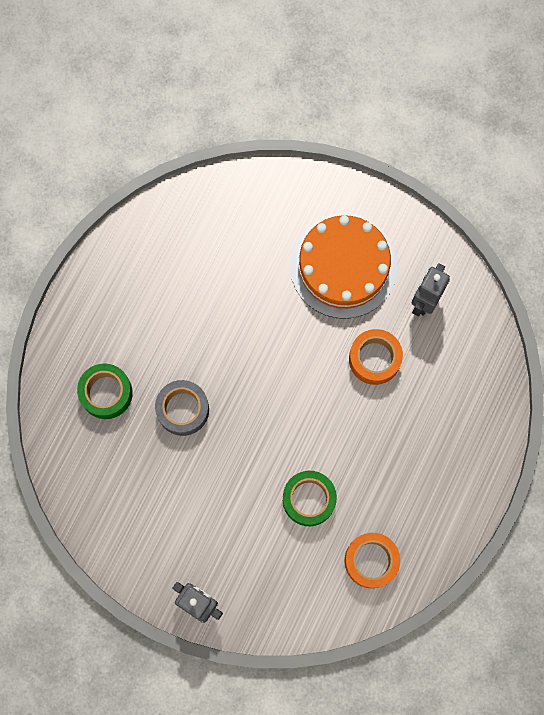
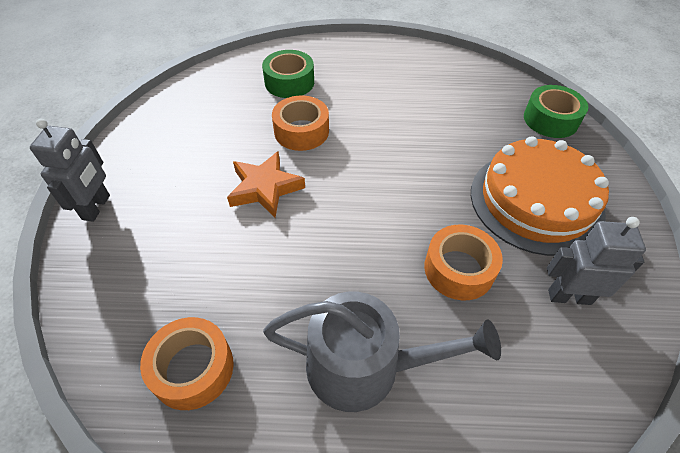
camera: 65 degrees right, 25 degrees down
(183, 409) = (301, 131): grey tape -> orange tape
(237, 464) = (265, 188): none -> orange star
(309, 499) = (252, 265): green tape -> green tape (550, 120)
(414, 456) = (364, 366): none -> grey watering can

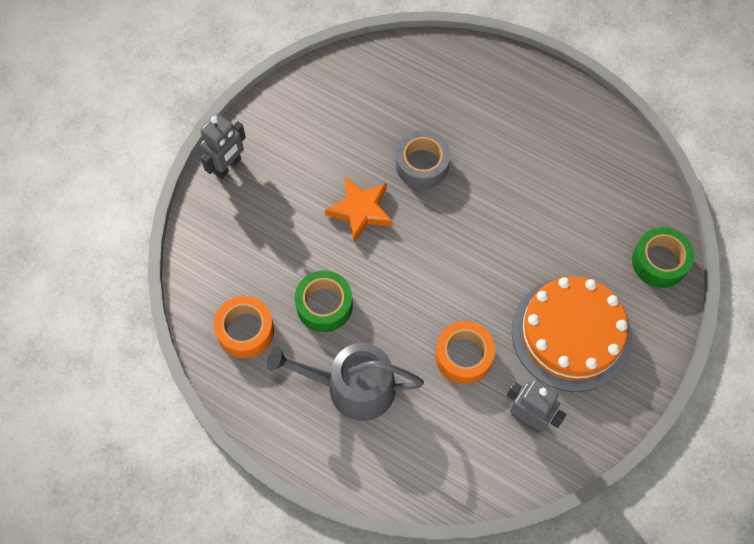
camera: 30 degrees right, 15 degrees up
(289, 82) = (444, 98): green tape -> green tape (324, 305)
(301, 131) = (422, 165): orange tape -> grey tape
(364, 366) = (352, 387): grey watering can -> grey watering can turned 150 degrees clockwise

